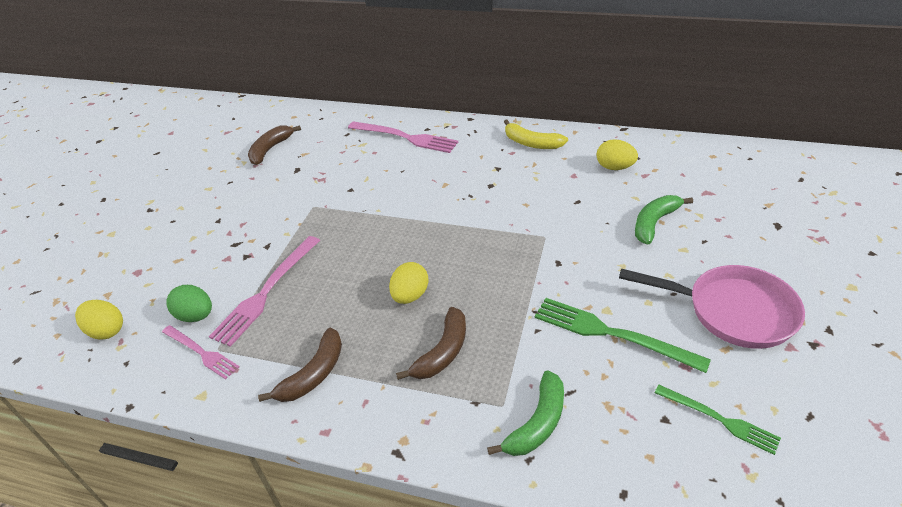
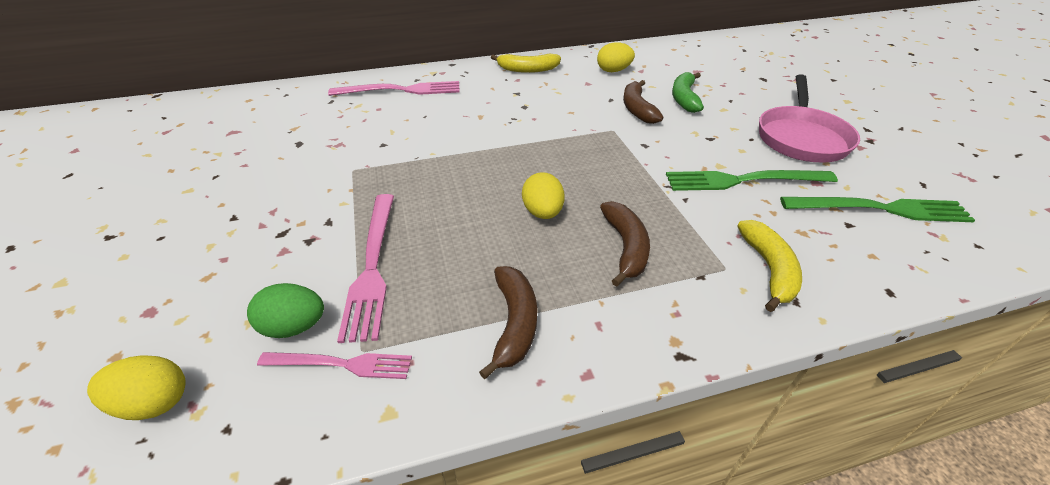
camera: 35 degrees left, 0 degrees up
(270, 149) = (245, 134): brown banana -> brown banana (637, 109)
(537, 423) = (769, 269): green banana -> yellow banana
(719, 419) = (880, 209): green fork -> green fork, size x1.61
(732, 311) = (801, 137): pink pan -> pink pan turned 120 degrees clockwise

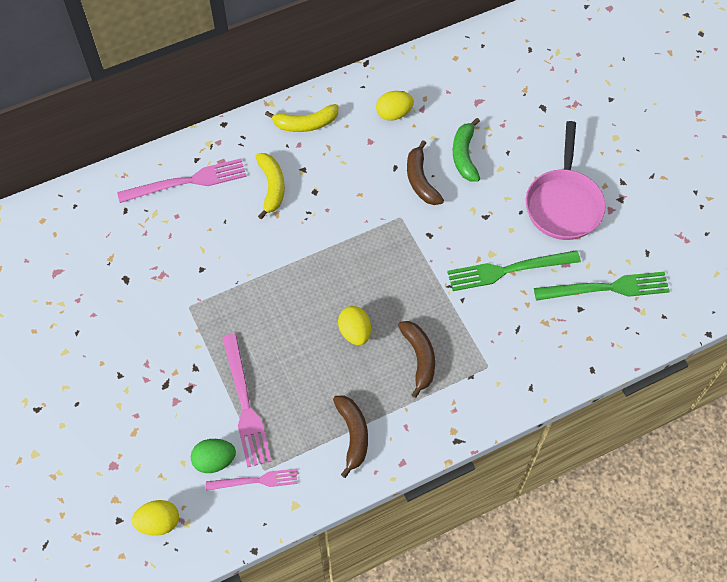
camera: 10 degrees left, 20 degrees up
(769, 269) = (517, 363): yellow banana -> yellow banana (272, 187)

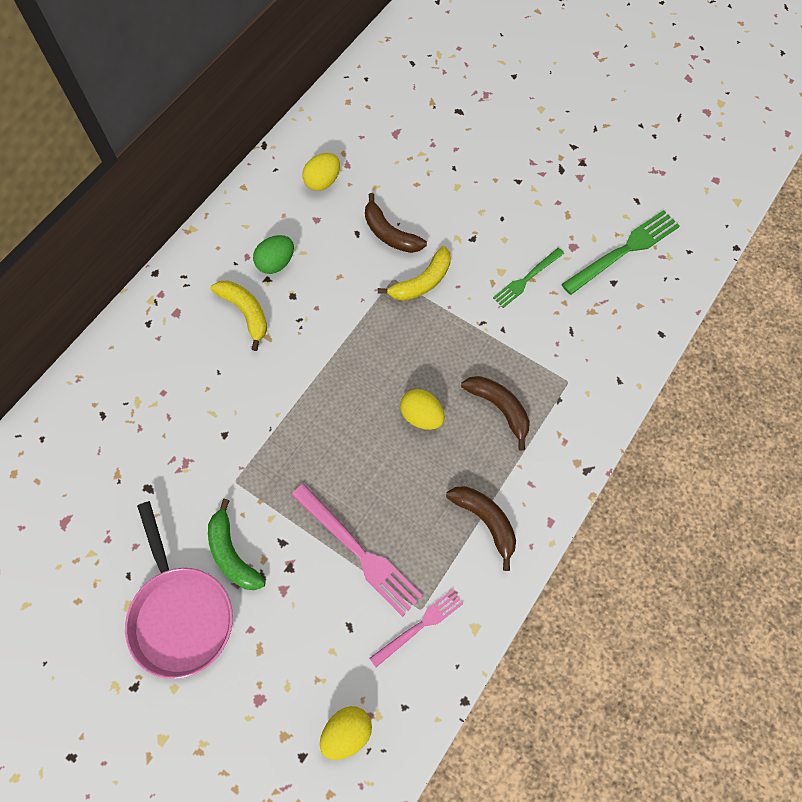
camera: 30 degrees left, 5 degrees up
(187, 182) = (152, 351): pink fork -> none
(214, 460) = (364, 629): green egg -> green egg (276, 263)
(305, 124) = (241, 232): yellow banana -> yellow banana (422, 282)
(464, 155) = (416, 190): green banana -> green banana (232, 554)
(508, 270) = (526, 279): green fork -> green fork, size x0.62
(563, 203) = (535, 191): pink pan -> pink pan (180, 614)

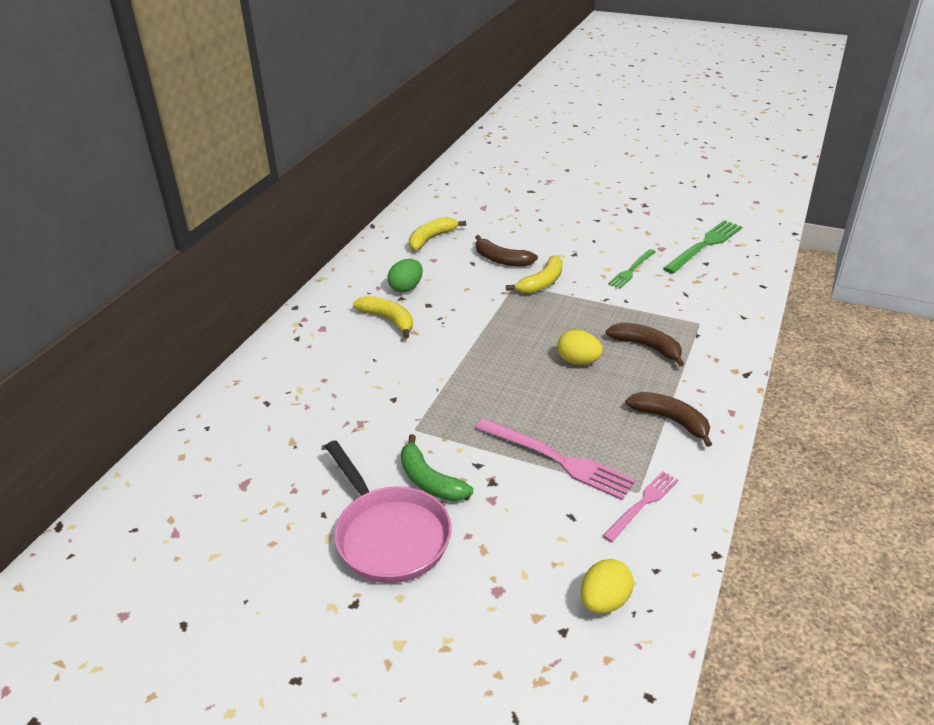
camera: 10 degrees left, 30 degrees down
(323, 181) = (431, 239): yellow egg -> yellow banana

